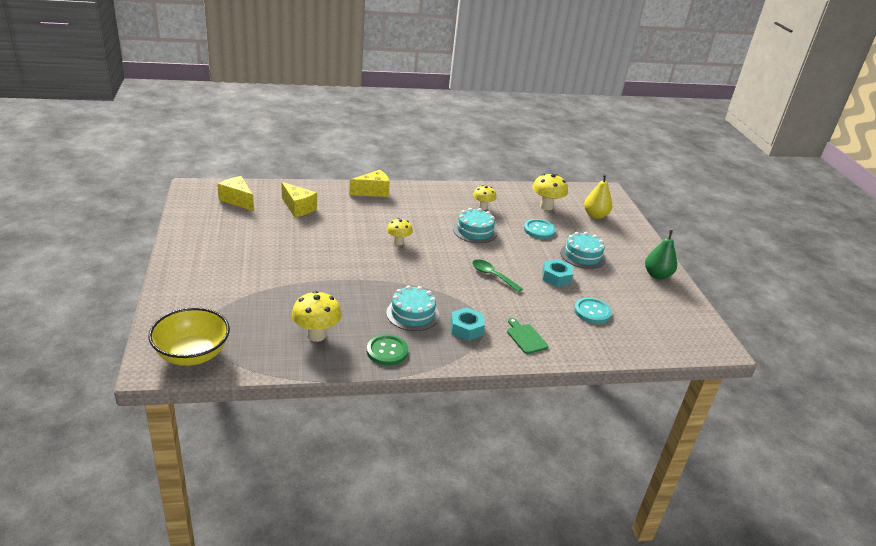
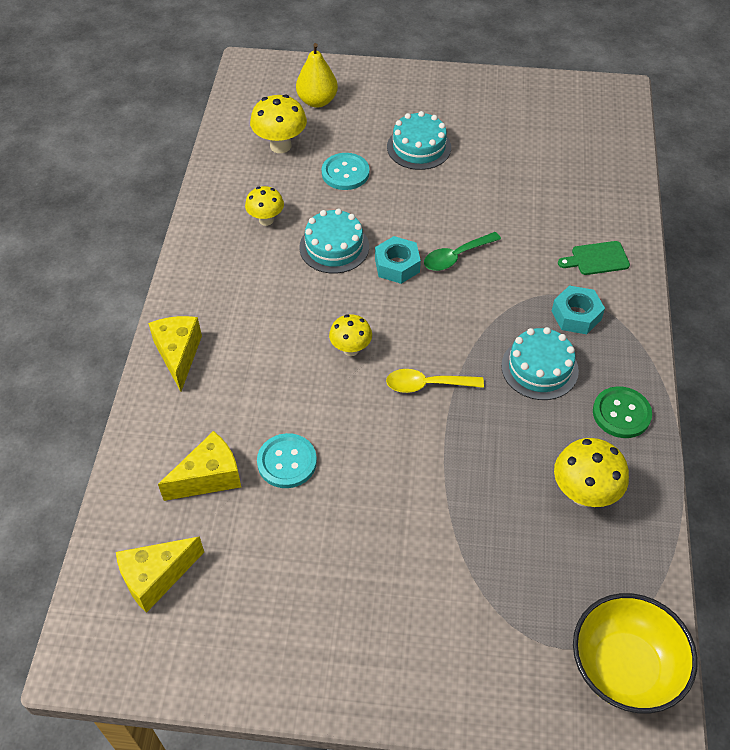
camera: 70 degrees left, 20 degrees up
(382, 270) = (427, 385): none -> yellow spoon
(556, 277) = (467, 190): turquoise nut -> turquoise nut (397, 265)
(592, 312) = (547, 178): turquoise button -> turquoise button (287, 462)
(657, 275) = (474, 91): green pear -> none

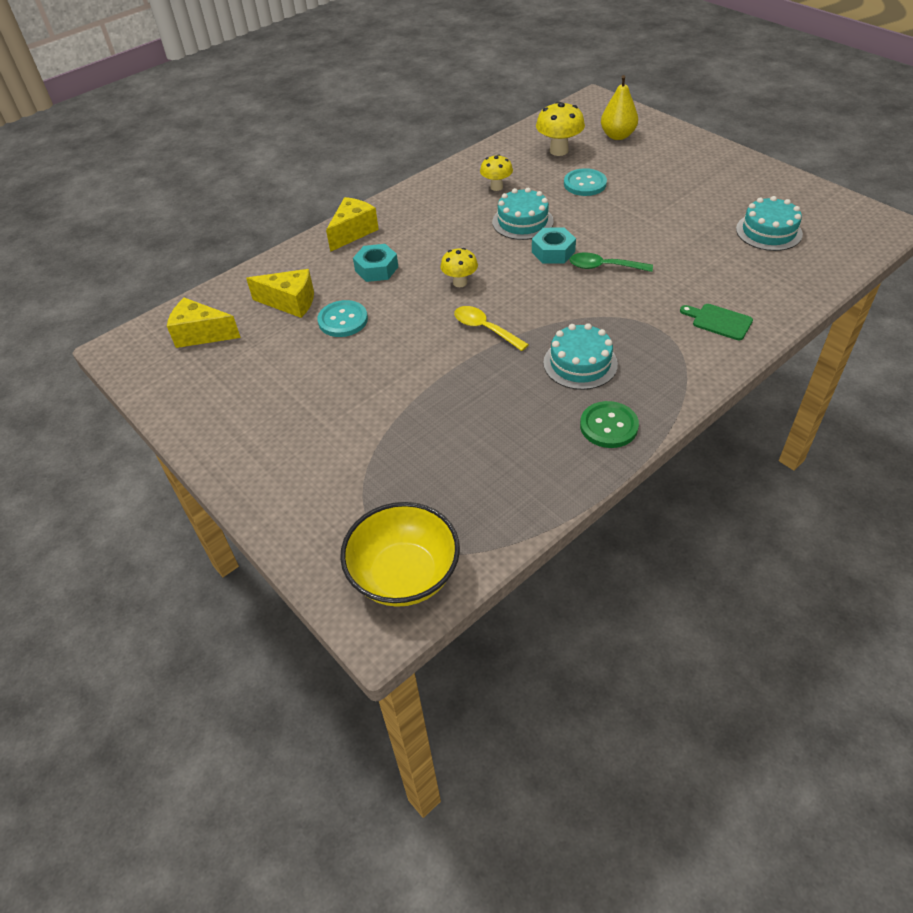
camera: 45 degrees right, 5 degrees down
(419, 147) = (660, 191): turquoise cake -> turquoise cake (768, 231)
(576, 315) = (653, 347): turquoise nut -> turquoise nut (376, 269)
(583, 494) = (513, 456): yellow mushroom -> none

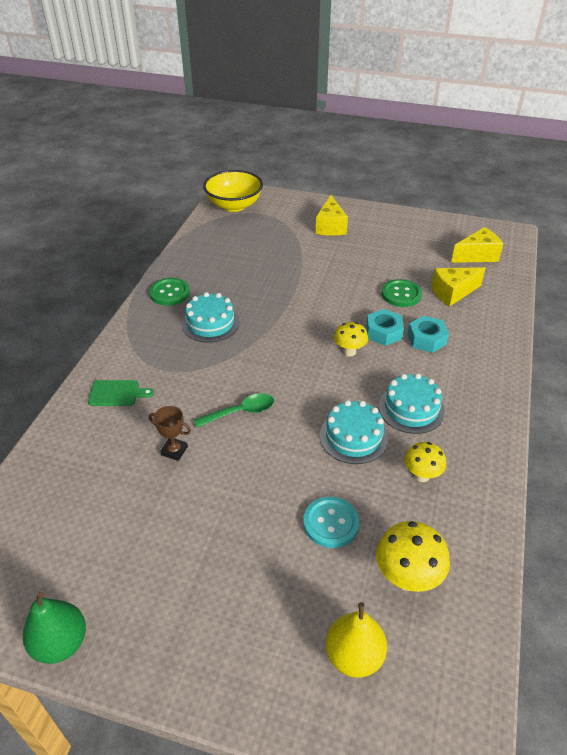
camera: 145 degrees right, 5 degrees down
(343, 320) = (401, 294): turquoise button -> green button
(353, 232) = (489, 364): yellow cheese -> yellow cheese (330, 227)
(485, 329) = (296, 323): yellow spoon -> none
(553, 252) = (297, 411): turquoise nut -> turquoise nut (383, 332)
(680, 257) = (174, 451): none -> brown trophy
(768, 231) = (88, 526): turquoise cake -> turquoise cake (411, 408)
(797, 184) = (60, 643): none -> green pear

